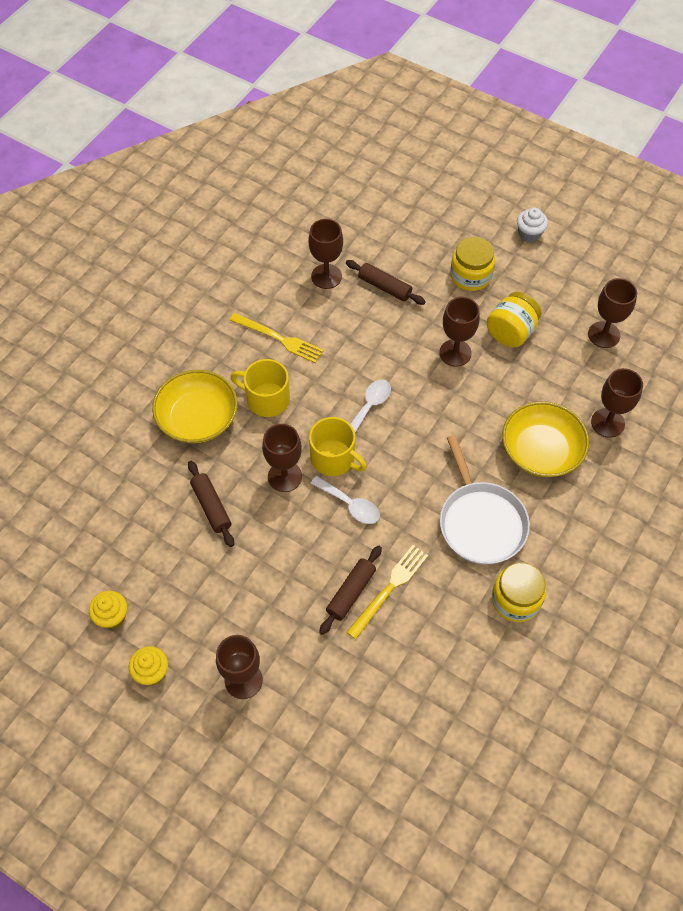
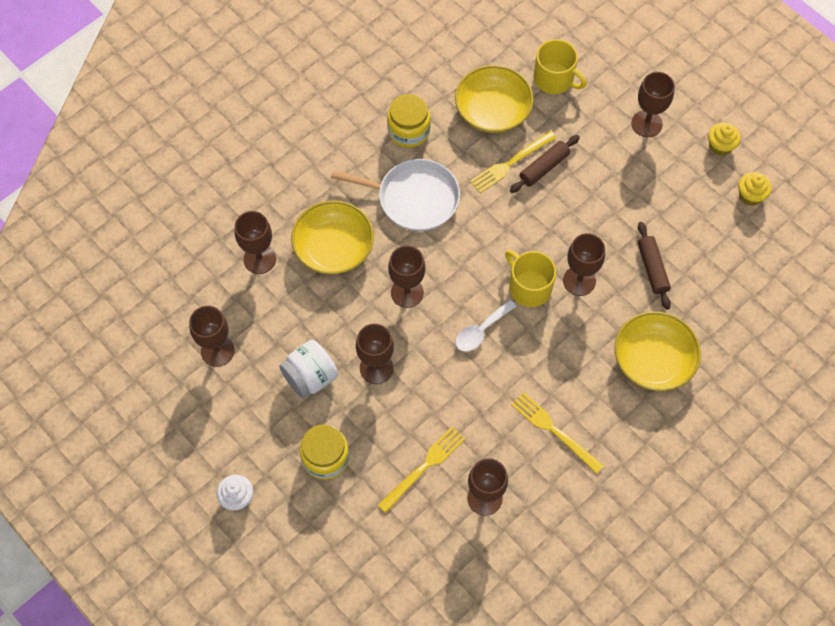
camera: 165 degrees left, 5 degrees up
(266, 399) = (581, 364): yellow mug -> yellow mug (554, 79)
(350, 505) = (525, 240): white spoon -> none
(384, 287) = (424, 467): brown rolling pin -> yellow fork
(429, 650) = (492, 111): none -> yellow bowl
(452, 425) = (407, 292): none -> brown goblet
(480, 522) = (414, 198): white pan -> white pan turned 105 degrees clockwise
(511, 332) = (310, 377): yellow jar -> white jar

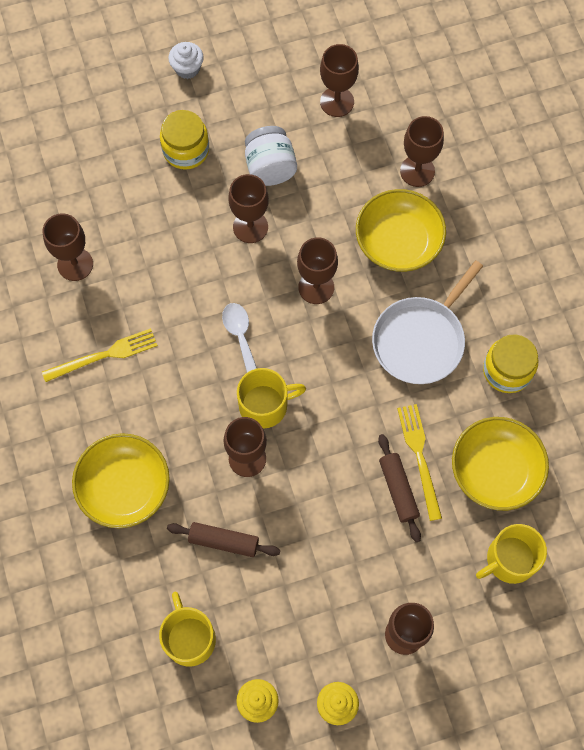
camera: 115 degrees right, 5 degrees up
(424, 467) = (132, 226): yellow fork -> none
(735, 260) = (189, 638): none -> yellow mug

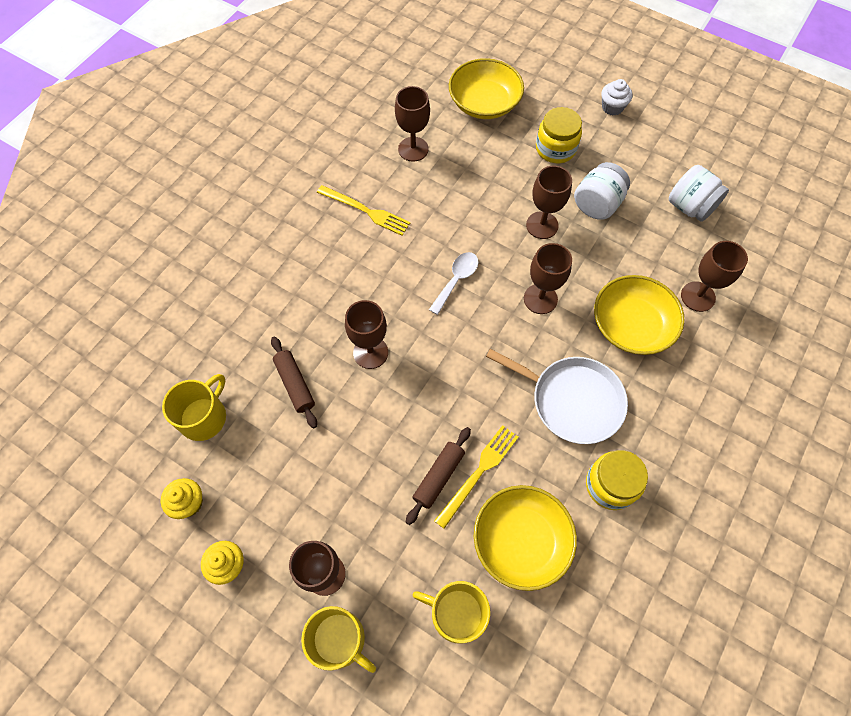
camera: 50 degrees right, 5 degrees down
(124, 487) = (283, 292): yellow bowl -> yellow bowl (484, 103)
(265, 405) = (420, 333): yellow mug -> yellow mug (339, 640)
(337, 102) = (690, 207): brown goblet -> white jar
(421, 340) = (572, 400): white pan -> white pan turned 150 degrees counterclockwise

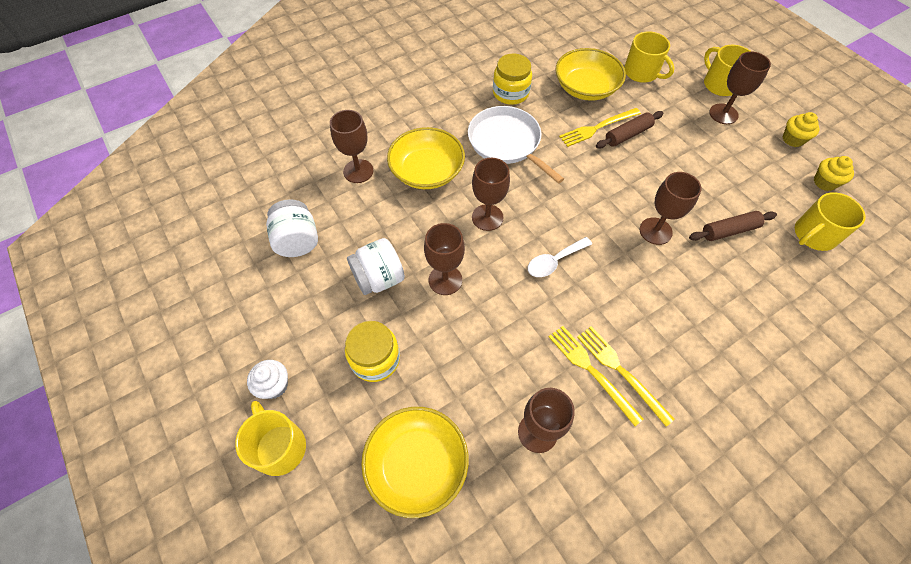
camera: 155 degrees left, 5 degrees down
(295, 384) = (729, 231): brown rolling pin -> brown rolling pin turned 75 degrees clockwise
(389, 202) = (591, 371): none -> yellow fork
(578, 80) = (279, 447): none -> yellow mug

